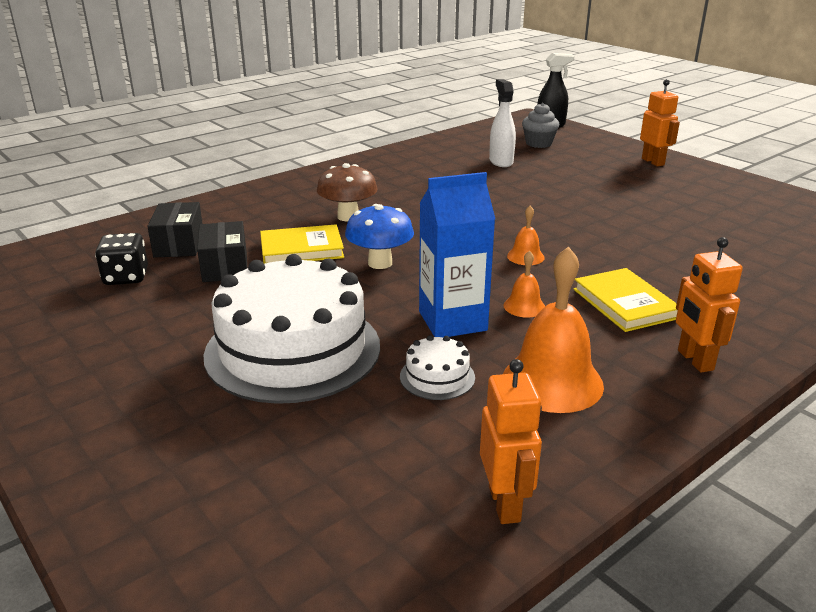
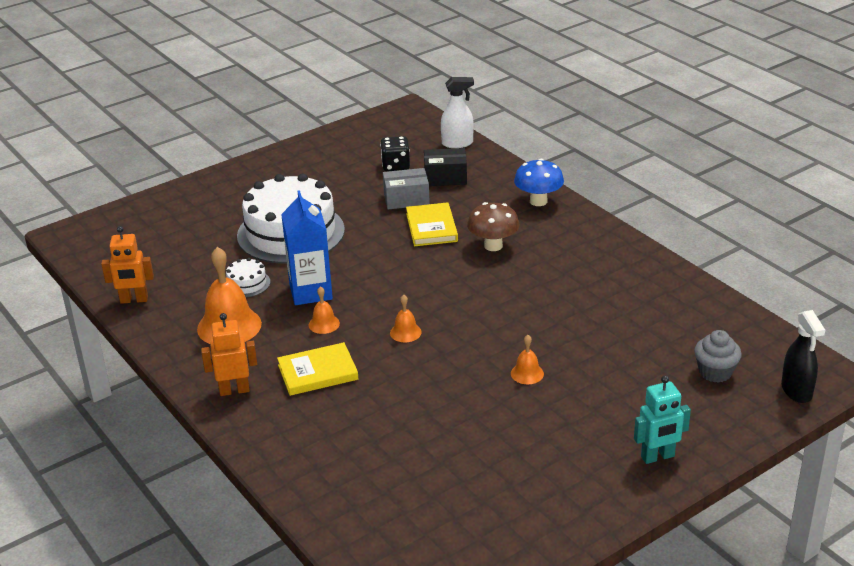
camera: 95 degrees right, 5 degrees up
(225, 266) = (406, 199): black box -> grey box
(380, 263) = (403, 262): blue mushroom -> blue mushroom (538, 201)
(501, 161) = (644, 338): white spray bottle -> white spray bottle (457, 143)
(571, 201) = (527, 373): none -> orange bell
(653, 162) = (658, 457): orange robot -> turquoise robot

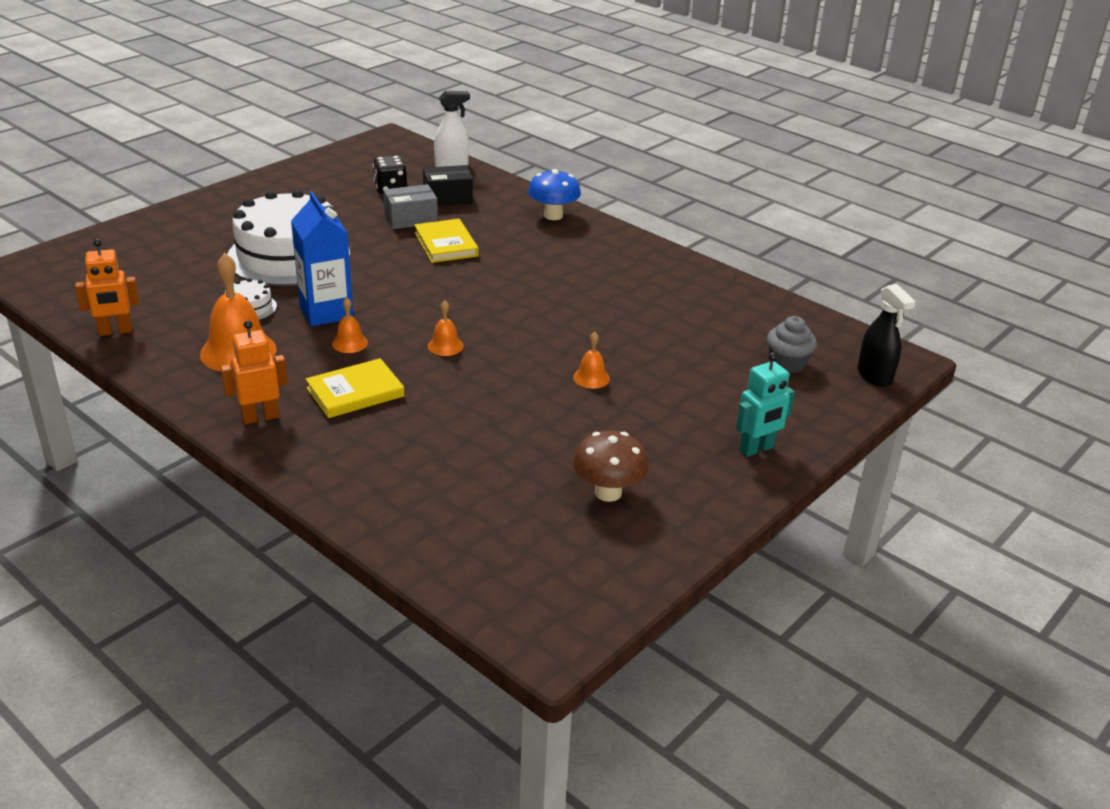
camera: 15 degrees left, 0 degrees up
(493, 246) = (517, 258): brown mushroom -> brown mushroom (608, 492)

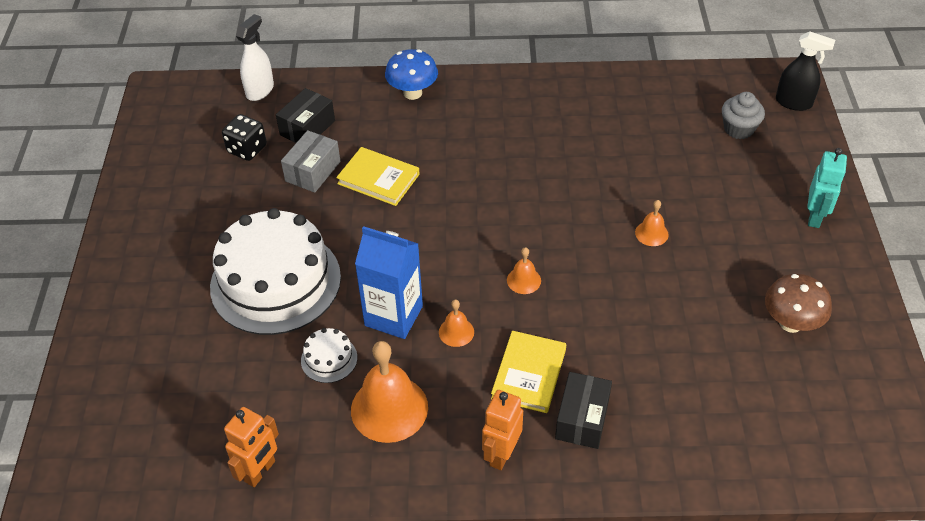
camera: 40 degrees left, 15 degrees up
(345, 437) = (582, 419): none -> black box

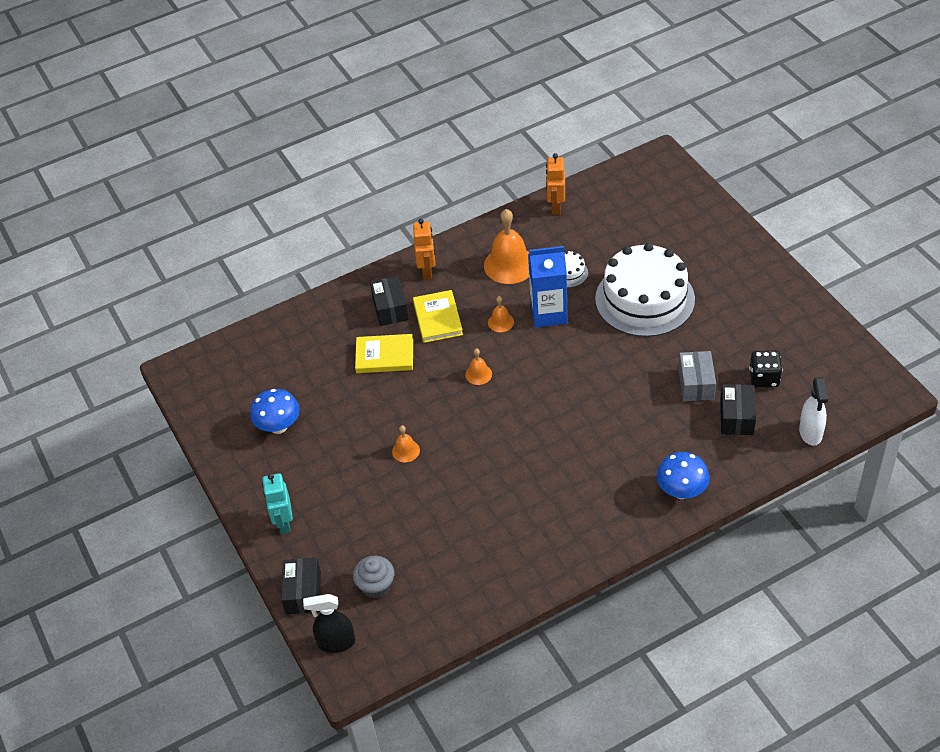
camera: 155 degrees right, 0 degrees up
(378, 179) = (641, 401): yellow book -> yellow book (384, 356)
(790, 323) = (278, 426): brown mushroom -> blue mushroom
(813, 150) = (303, 593): none -> black box

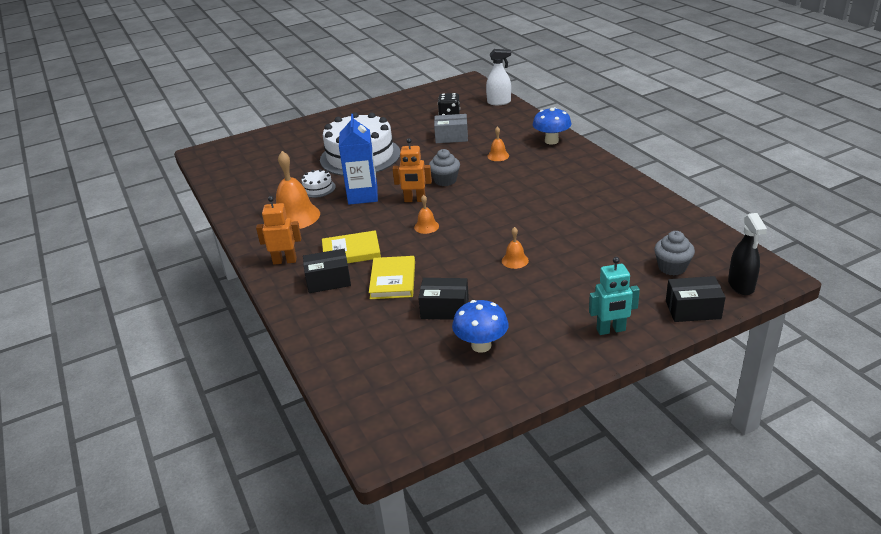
camera: 90 degrees left, 15 degrees down
(501, 322) = (366, 218): orange bell -> orange bell (498, 156)
(556, 207) = (233, 196): orange robot -> orange robot (415, 200)
(579, 384) = (445, 180): none -> grey cupcake
(736, 417) = (484, 124): black box -> black box (445, 309)

